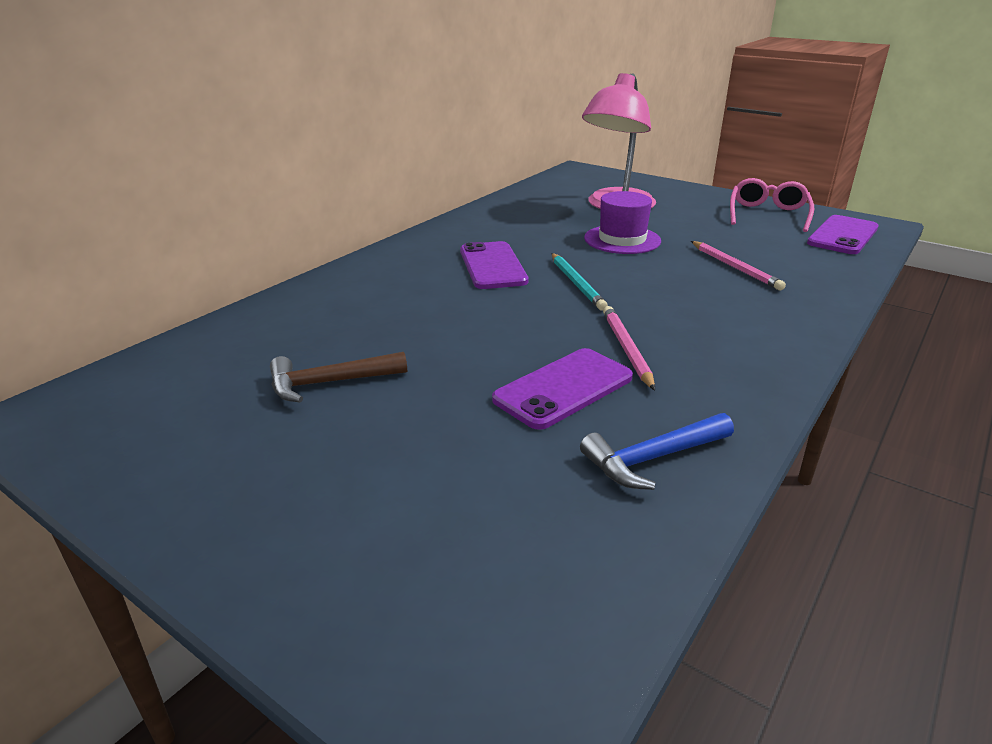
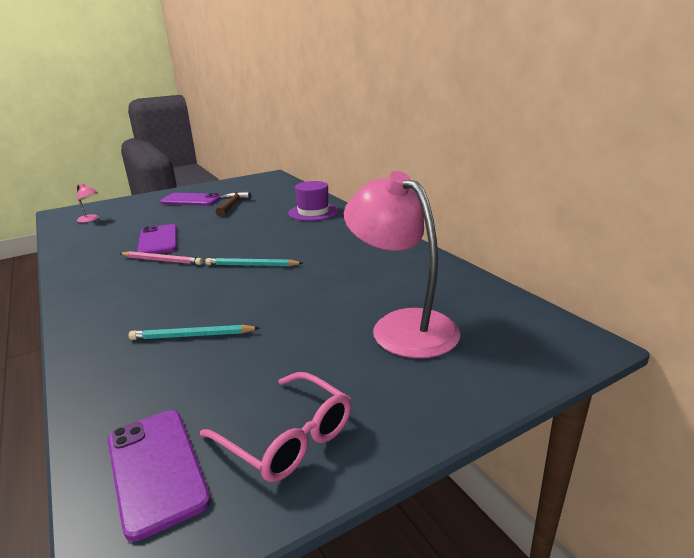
camera: 115 degrees right, 5 degrees down
(493, 266) = (310, 246): purple phone -> purple phone (191, 200)
(522, 583) = (90, 219): none -> pink lamp
(622, 239) = (308, 302): purple hat -> purple hat (313, 212)
(652, 458) = (91, 246): blue hammer -> none
(735, 267) = (192, 336): pink pencil -> turquoise pencil

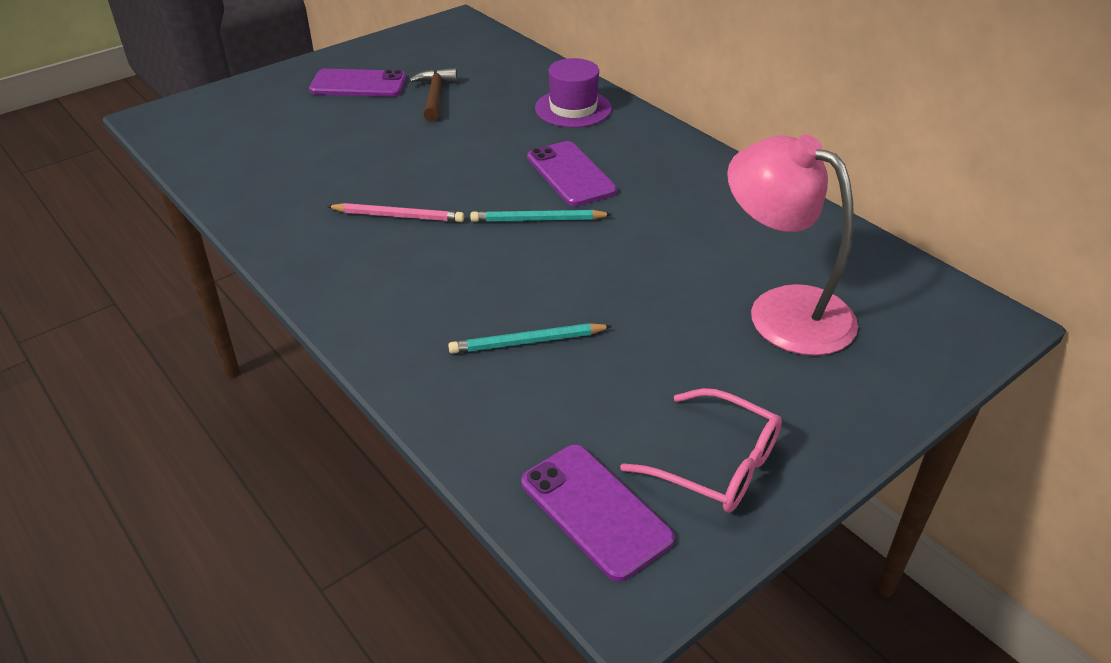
camera: 10 degrees left, 15 degrees up
(90, 219) = (217, 133): pink lamp -> none
(158, 240) = (365, 176): purple phone -> purple phone (571, 174)

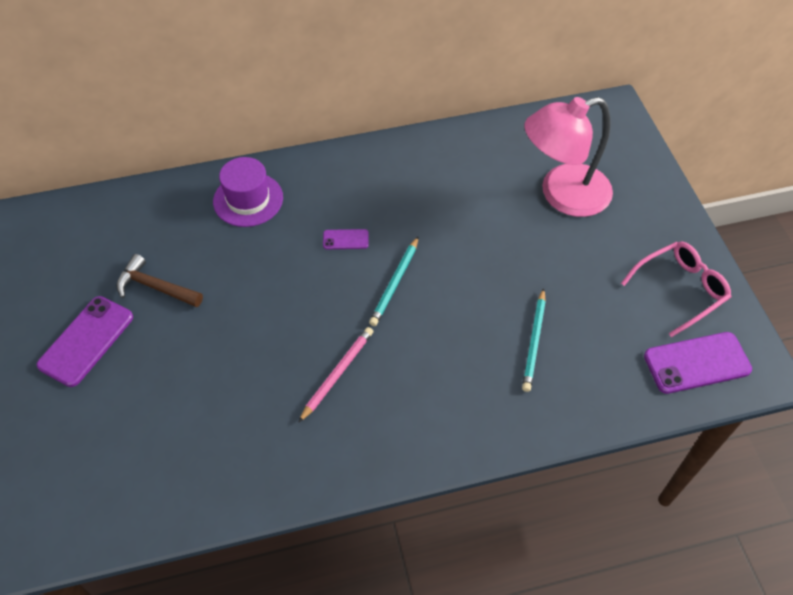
camera: 65 degrees left, 15 degrees up
(571, 174) = (345, 239): purple phone -> purple phone, size x0.51

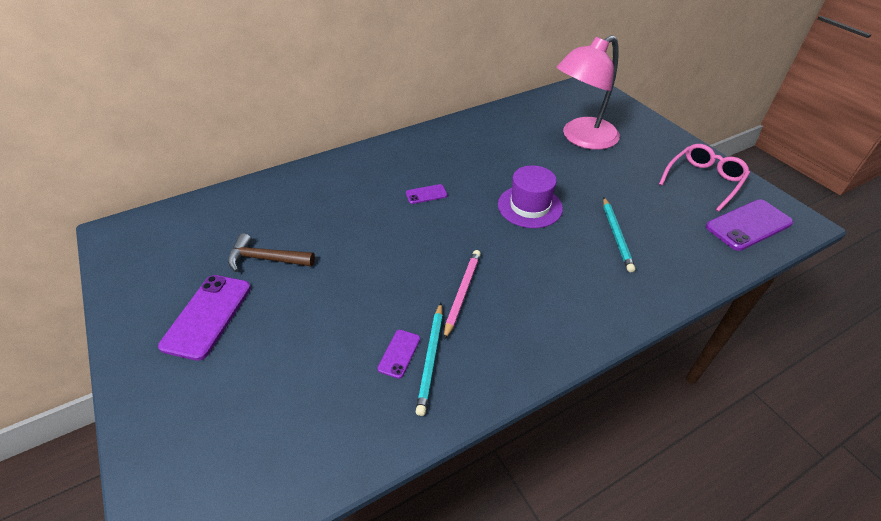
camera: 15 degrees left, 10 degrees down
(248, 199) = (331, 181): purple hat -> purple hat (529, 206)
(252, 425) = (399, 353): none -> purple phone
(395, 283) = (481, 216): turquoise pencil -> turquoise pencil (431, 358)

